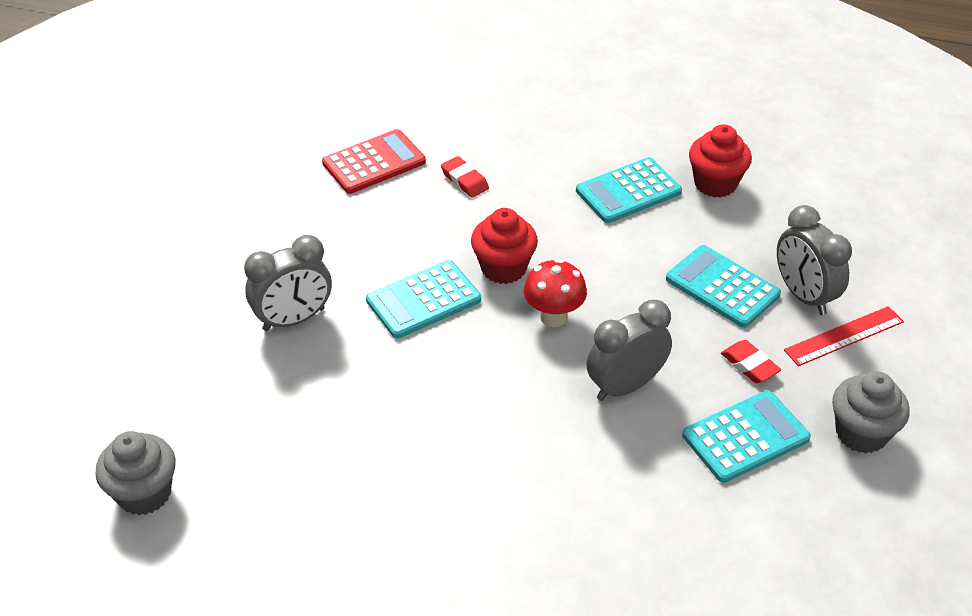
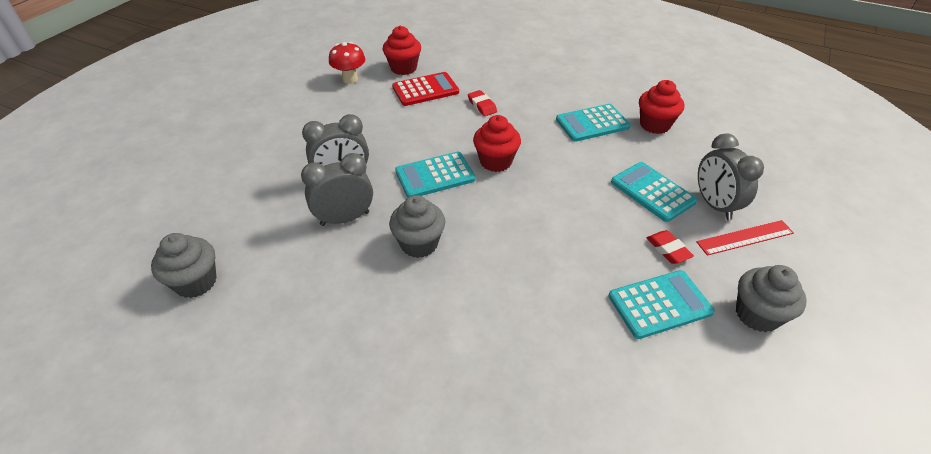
camera: 10 degrees right, 0 degrees up
(330, 128) = (403, 68): none -> red cupcake
(427, 401) = (419, 244): none -> grey cupcake
(553, 317) = (524, 197): red mushroom -> red mushroom (350, 79)
(625, 386) = (569, 252): grey clock -> grey clock (345, 218)

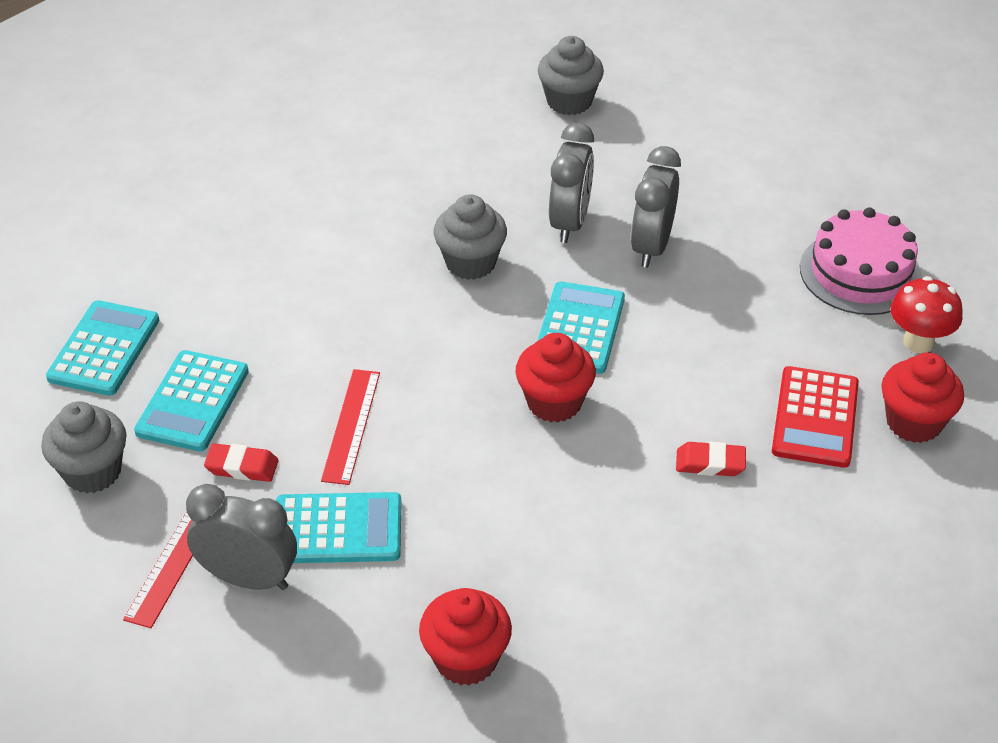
camera: 125 degrees right, 0 degrees up
(310, 106) = (860, 272): none -> pink cake
(592, 123) = (543, 574): turquoise calculator -> turquoise calculator (104, 349)
(592, 223) = (351, 426): none -> red ruler

